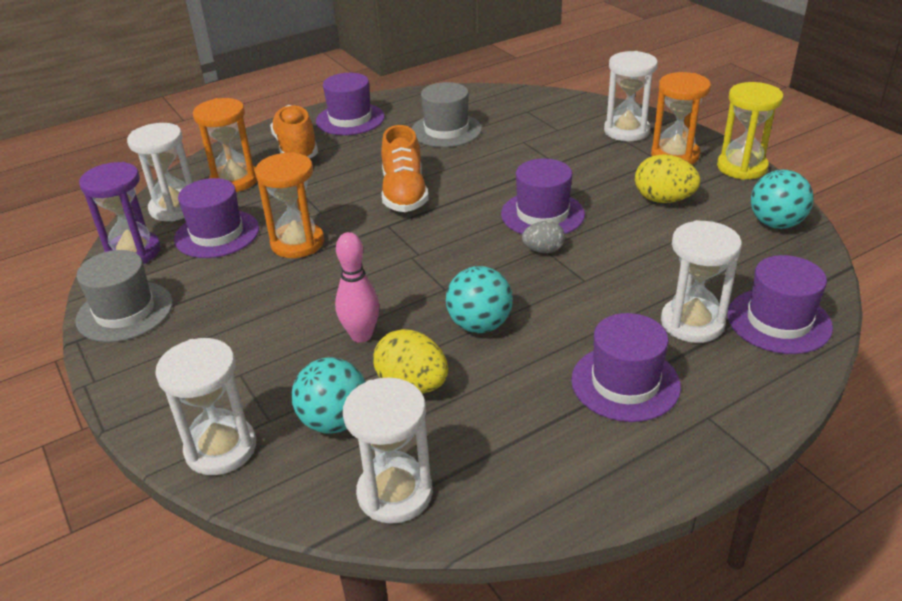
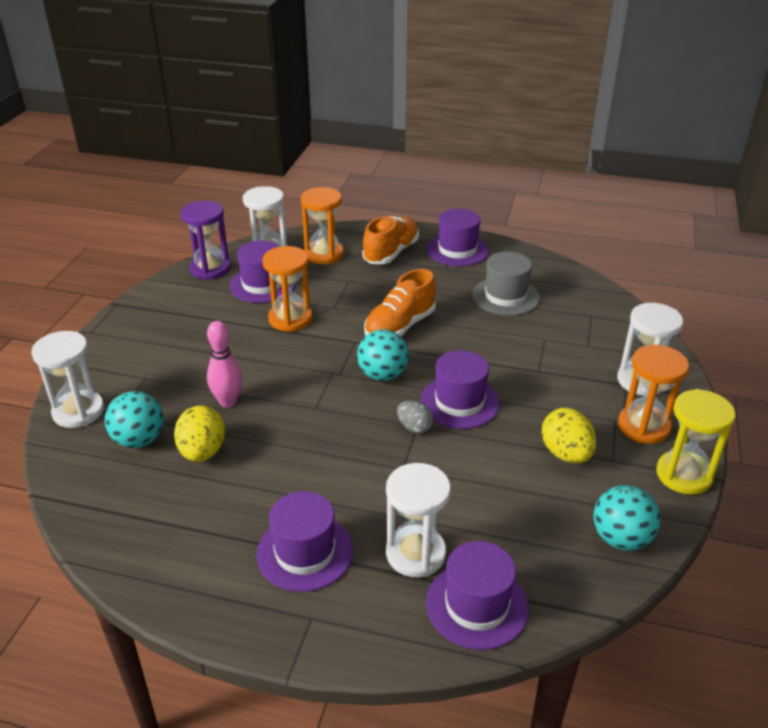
camera: 45 degrees right, 0 degrees up
(125, 311) = (156, 302): grey hat -> none
(395, 493) = (100, 502): white hourglass -> none
(479, 325) = (293, 446): turquoise ball -> turquoise ball (382, 375)

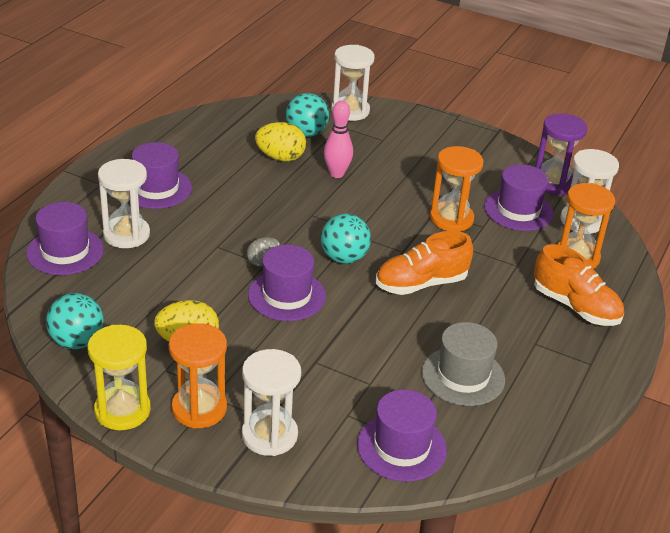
camera: 100 degrees right, 0 degrees up
(400, 326) = (421, 284): orange shoe -> orange shoe turned 75 degrees counterclockwise
(457, 250) = (578, 363): purple hat -> purple hat (401, 447)

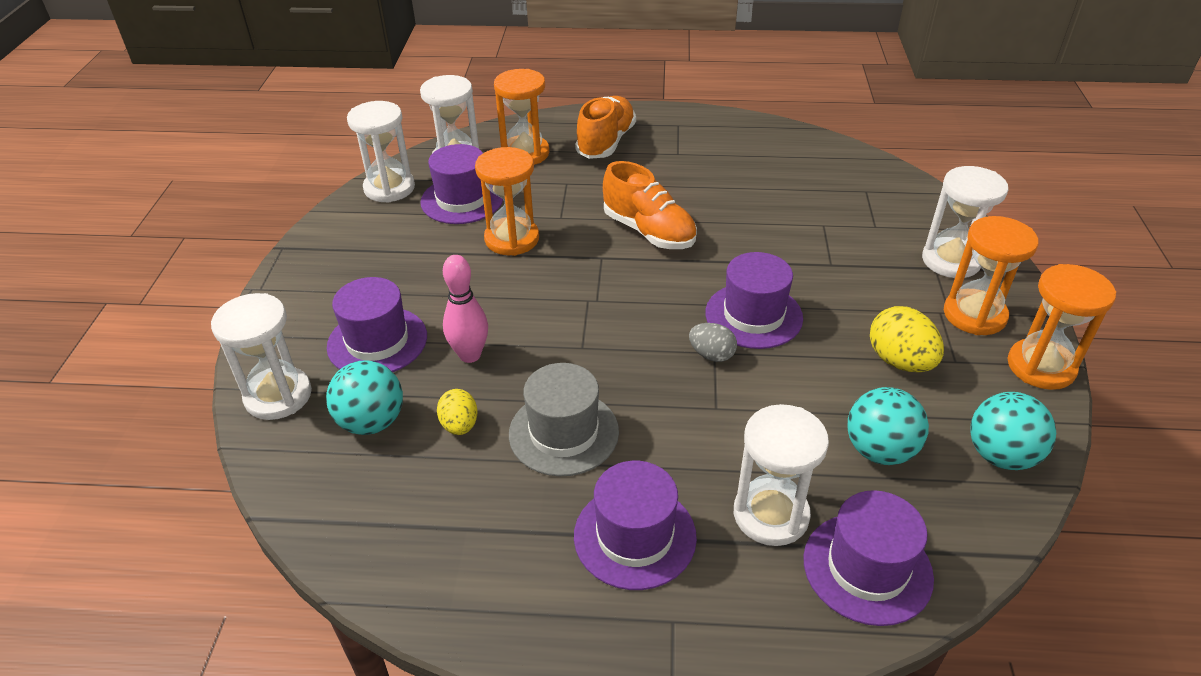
camera: 110 degrees left, 5 degrees up
(122, 410) = (1041, 367): yellow hourglass -> orange hourglass
(280, 158) = (459, 425): yellow egg -> yellow egg, size x0.63
(344, 258) = (650, 294): turquoise ball -> turquoise ball (879, 450)
(401, 447) = (877, 190): purple hat -> purple hat (377, 341)
(463, 376) = (760, 179): grey hat -> grey hat (563, 433)
(553, 183) = (389, 188): purple hourglass -> white hourglass

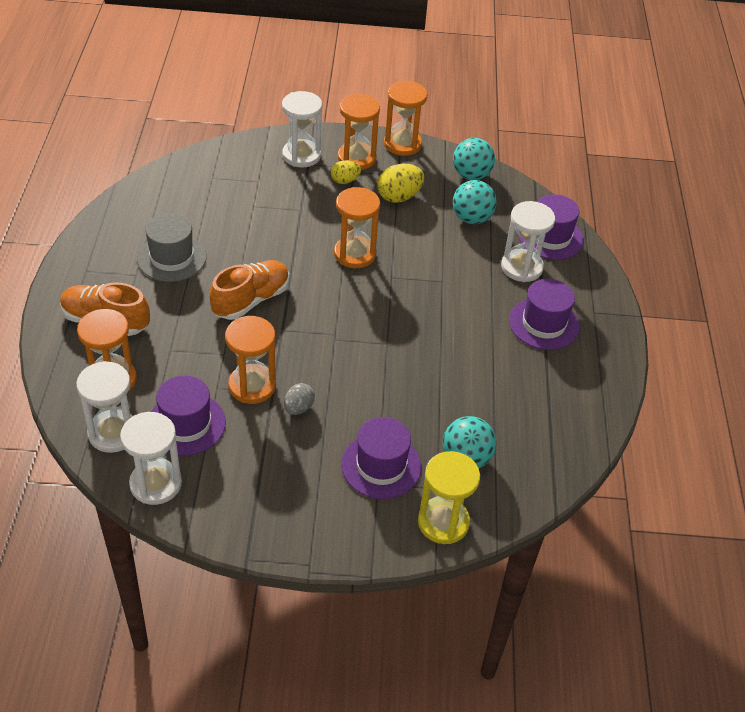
camera: 95 degrees left, 5 degrees up
(278, 396) = (443, 522): white hourglass -> yellow hourglass
(459, 425) = (466, 408): yellow egg -> yellow egg (345, 181)
(470, 355) = (396, 406): pink bowling pin -> none
(563, 433) = (468, 354): grey hat -> grey hat (172, 258)
(711, 355) = (394, 278): grey egg -> grey egg (298, 408)
(753, 315) = (355, 254): purple hat -> orange hourglass

